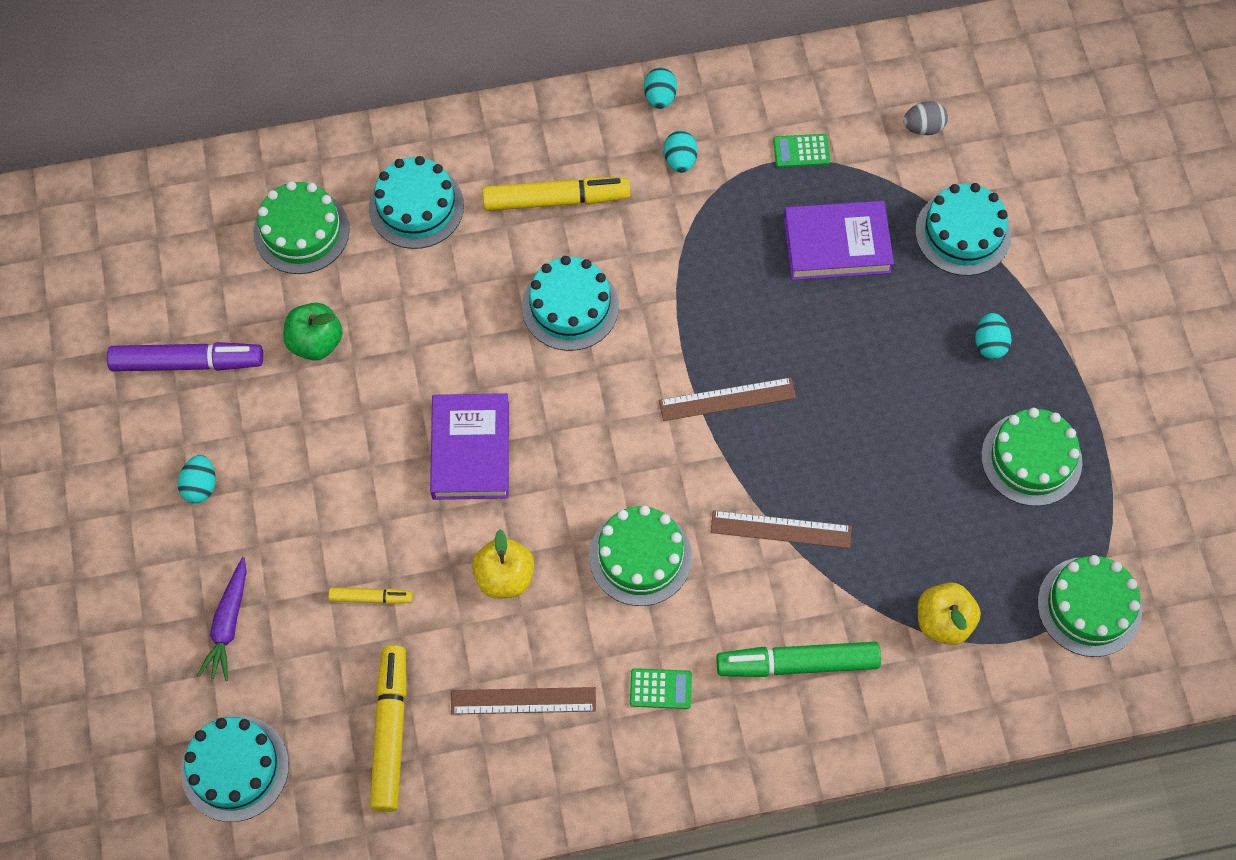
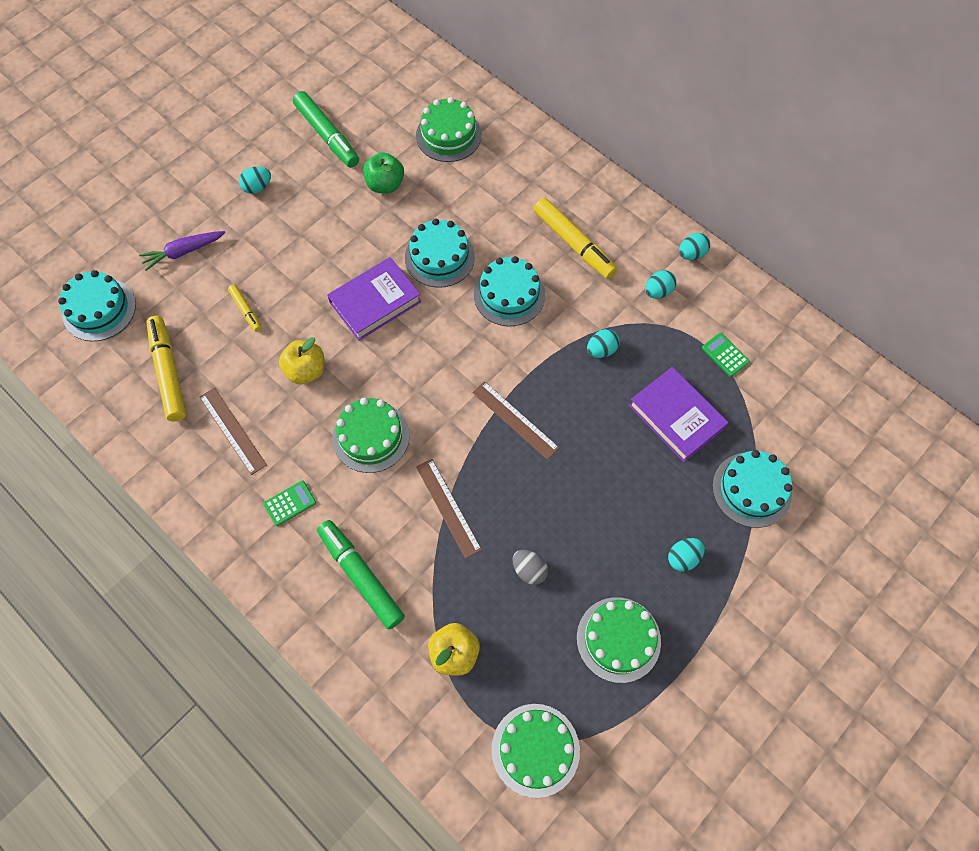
camera: 55 degrees right, 0 degrees up
(187, 363) = (327, 135): purple marker -> green marker
(390, 731) = (169, 372): yellow marker -> yellow marker turned 75 degrees counterclockwise
(416, 206) = (510, 178): turquoise cake -> turquoise cake (439, 257)
(660, 689) = (290, 503): green calculator -> green calculator turned 90 degrees counterclockwise
(708, 262) = (601, 350): none -> turquoise egg
(923, 127) = (808, 416): grey egg -> grey egg (529, 570)

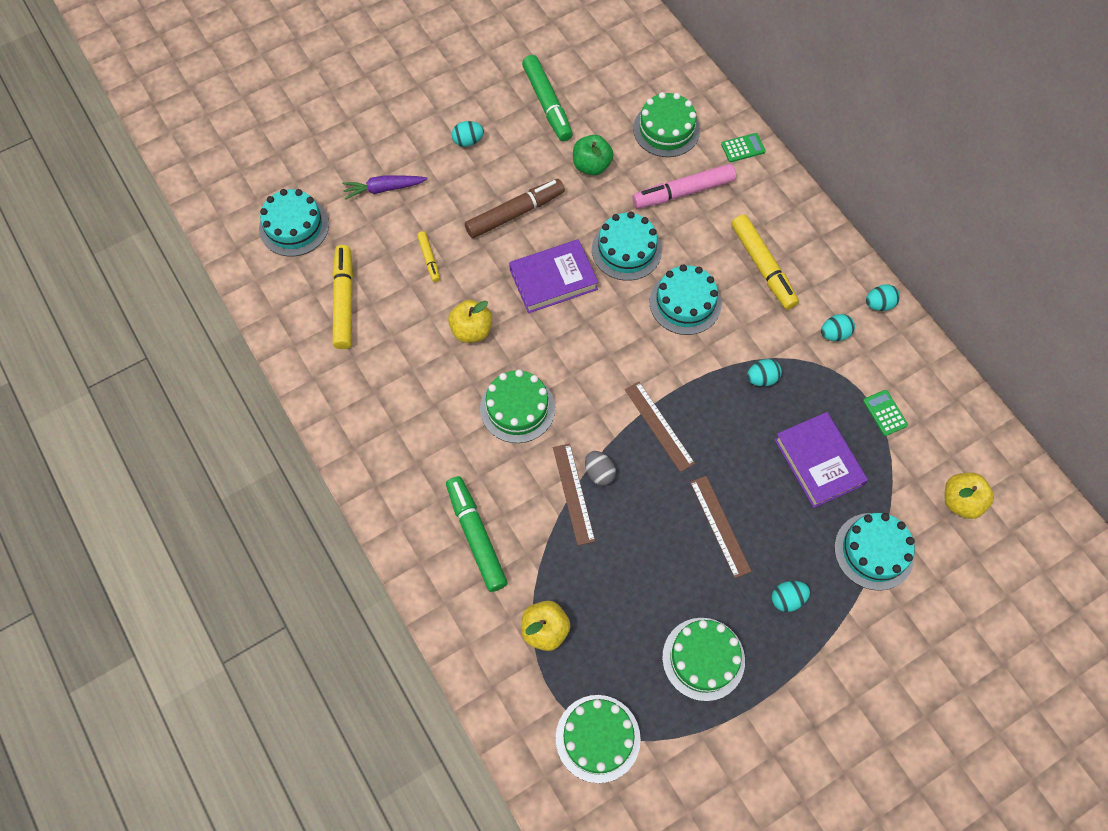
camera: 15 degrees right, 0 degrees up
(232, 430) = (390, 370): brown ruler -> brown ruler (720, 526)
(290, 503) = (427, 452): green calculator -> green calculator (743, 148)
(321, 246) = (515, 213): none -> brown marker
(480, 190) = (683, 192): none -> pink marker
(529, 570) = (635, 572): grey egg -> grey egg (599, 472)
(818, 421) = (961, 501): none -> yellow apple

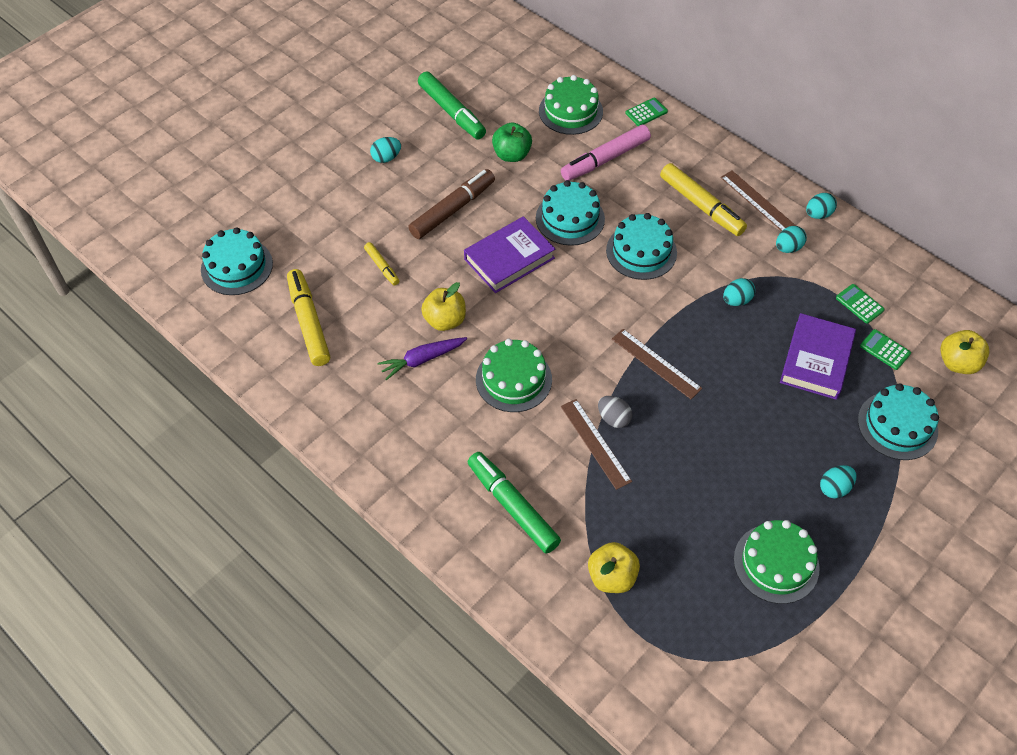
camera: 15 degrees left, 10 degrees down
(384, 189) = (317, 215): purple carrot -> purple carrot (422, 360)
(597, 738) = (700, 666): green cake -> none
(720, 526) = (746, 438): brown ruler -> brown ruler (758, 202)
(818, 462) = (816, 360): purple book -> purple book turned 60 degrees clockwise
(892, 468) = (885, 350): none -> green calculator

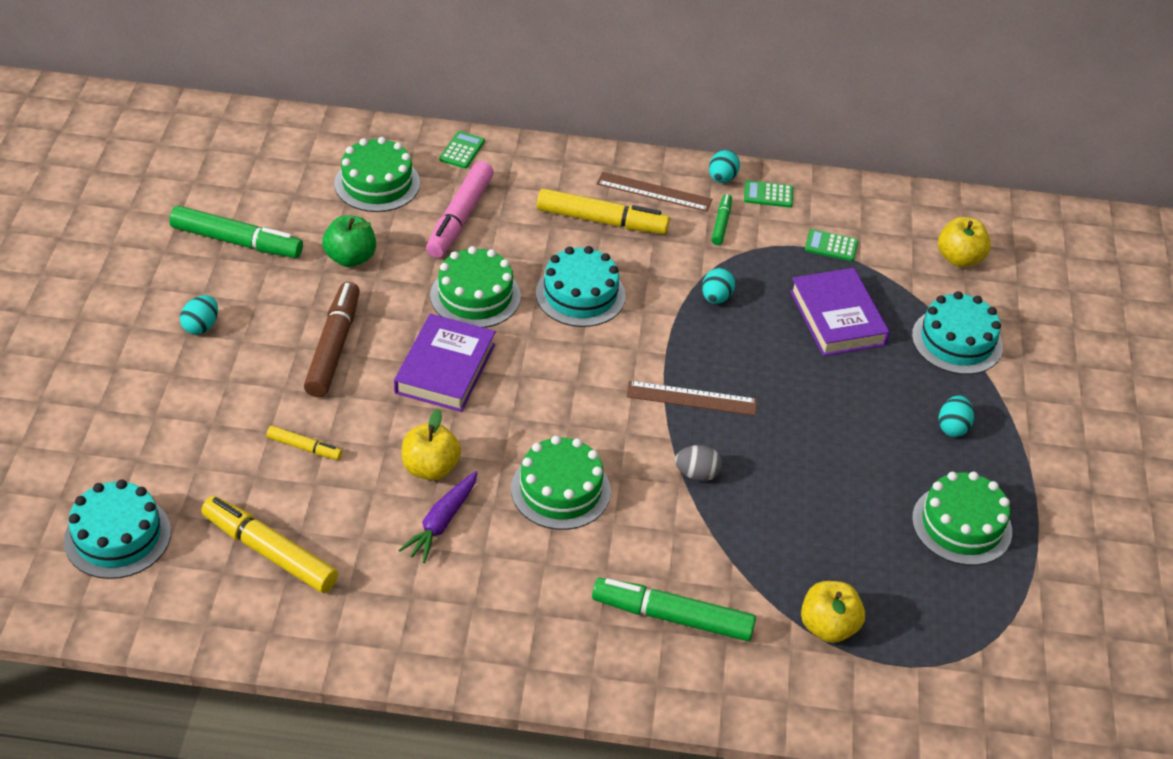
camera: 40 degrees left, 10 degrees down
(570, 218) = (475, 296): turquoise cake -> green cake
(595, 443) = (700, 508): brown ruler -> none
(788, 248) = (721, 223): turquoise egg -> green marker
(885, 350) = (889, 277): green calculator -> green calculator (768, 195)

